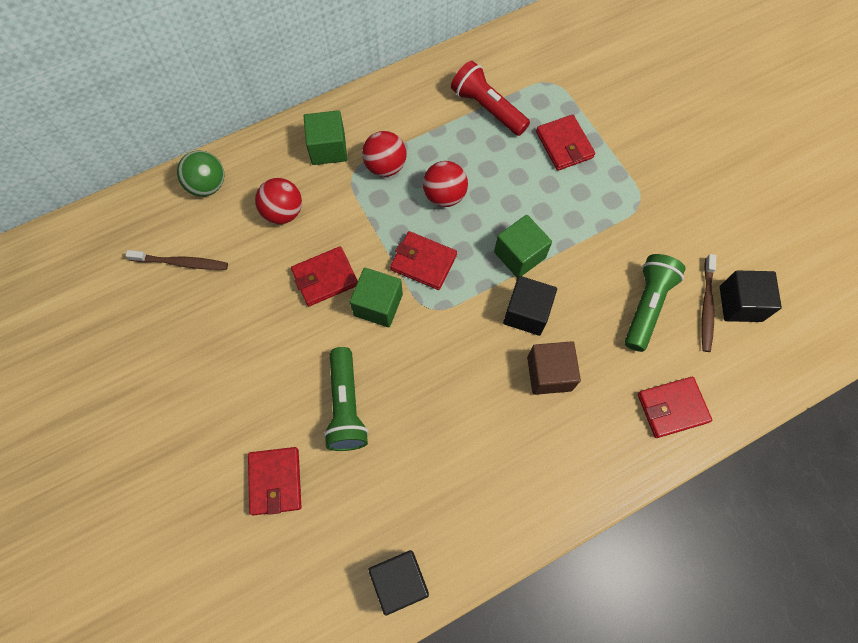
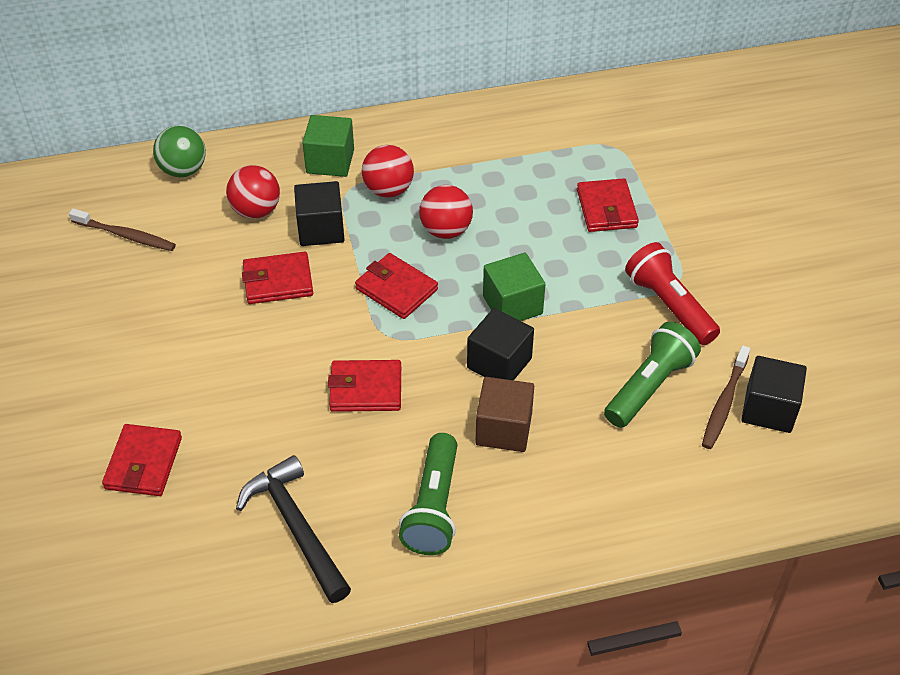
camera: 15 degrees right, 20 degrees down
(346, 406) = (252, 409): green flashlight -> green flashlight (433, 507)
(378, 305) = (328, 319): green cube -> none
(400, 581) = (246, 595): black cube -> black cube (321, 229)
(418, 508) = (296, 527): none -> black hammer
(487, 108) = (528, 157): red flashlight -> red flashlight (669, 305)
(672, 408) = (643, 497): red wallet -> red wallet (365, 389)

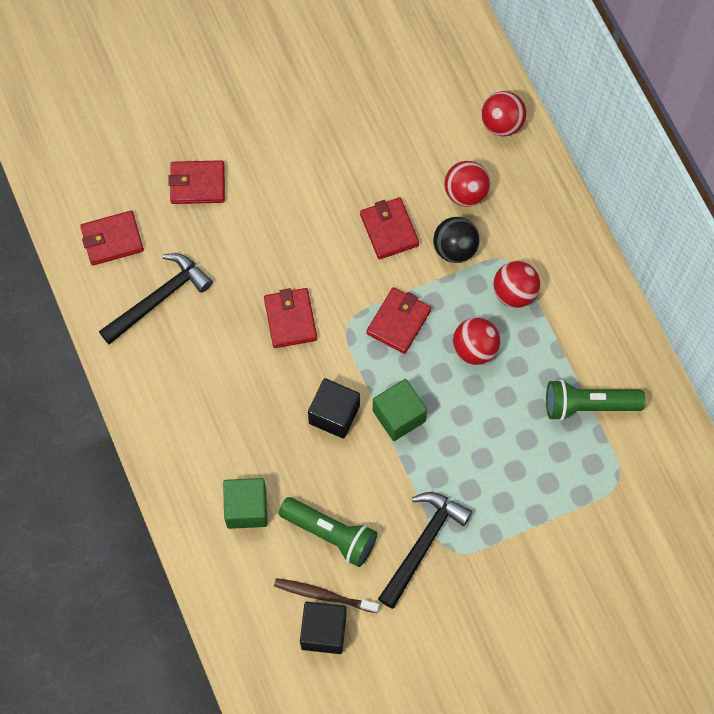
camera: 80 degrees right, 20 degrees up
(125, 235) = (416, 103): brown toothbrush -> none
(183, 170) = (502, 124): green ball -> red ball
(321, 229) = (455, 249): black cube -> black ball
(330, 161) = (540, 237): green cube -> green cube (246, 508)
(433, 507) = (190, 388): green flashlight -> green flashlight (588, 405)
(503, 429) = (269, 427): brown cube -> none
(606, 209) = (531, 481): red wallet -> red wallet (112, 240)
(669, 305) = (423, 544): red flashlight -> black hammer

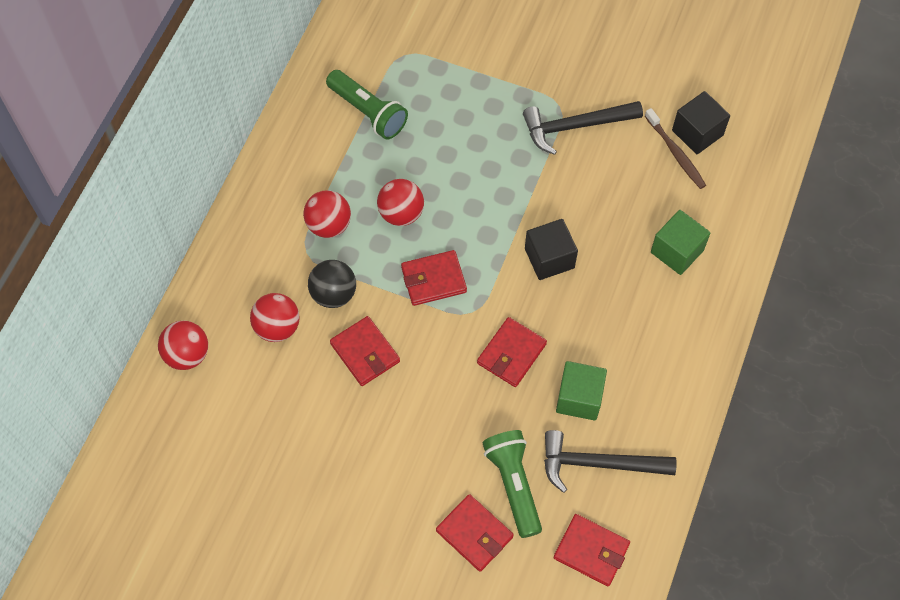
camera: 135 degrees left, 5 degrees down
(331, 534) = (632, 185): green flashlight -> green flashlight (513, 484)
(389, 230) = (365, 353): red wallet -> red wallet turned 60 degrees counterclockwise
(399, 416) = (504, 217): green cube -> green cube (579, 398)

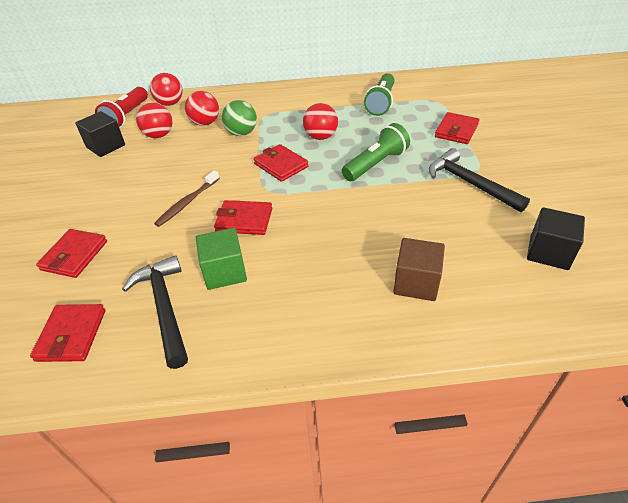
camera: 65 degrees right, 20 degrees down
(187, 420) = (127, 117): none -> red flashlight
(329, 225) = (289, 116): red ball -> red ball (159, 135)
(333, 294) = (241, 133): black ball -> green ball
(365, 353) = (206, 158): red wallet -> red wallet (456, 131)
(513, 484) = (126, 262): green flashlight -> green flashlight (376, 164)
(549, 258) = (342, 210): black cube -> black cube (106, 146)
(675, 153) = (512, 246): brown toothbrush -> brown toothbrush (187, 202)
(677, 251) = (416, 283): green cube -> brown cube

